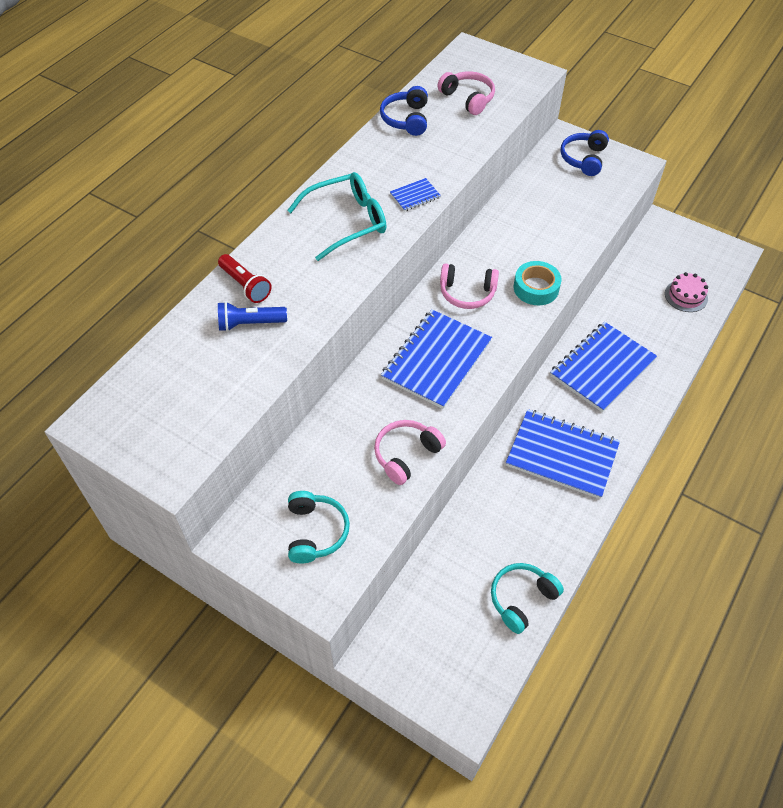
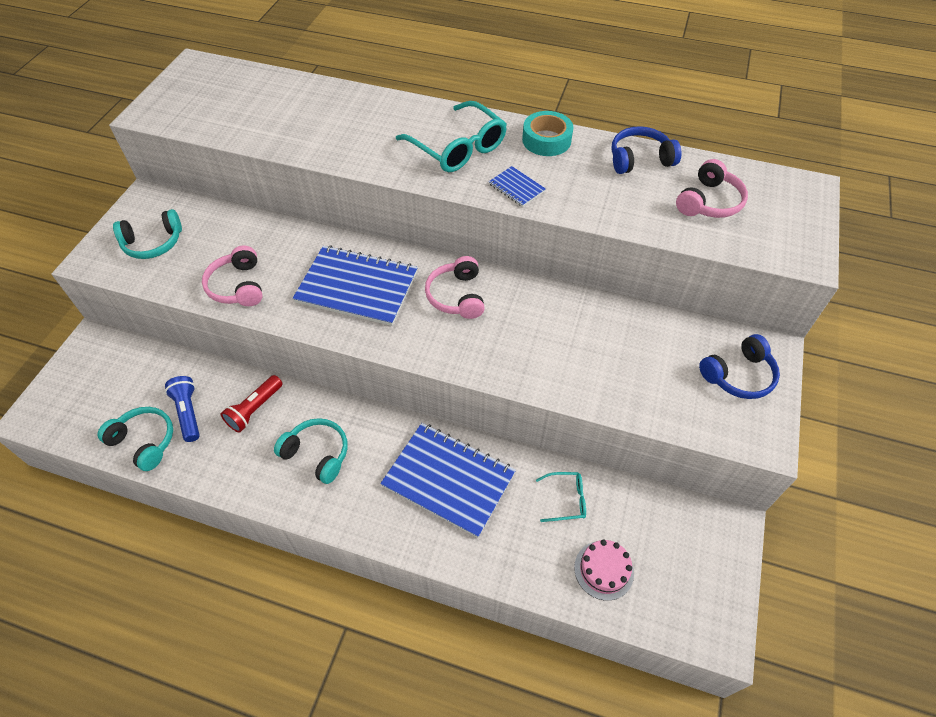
camera: 75 degrees right, 0 degrees up
(245, 285) = (353, 105): red flashlight -> red flashlight (254, 409)
(250, 323) = (308, 117): blue flashlight -> blue flashlight (188, 412)
(406, 455) = (238, 286): pink headphones -> pink headphones turned 135 degrees counterclockwise
(536, 288) = (485, 356): turquoise tape -> turquoise tape (546, 140)
(562, 455) = (317, 454): blue notebook -> turquoise headphones
(583, 159) = (738, 375): blue headphones -> blue headphones turned 150 degrees clockwise
(629, 301) = (566, 499): none -> turquoise glasses

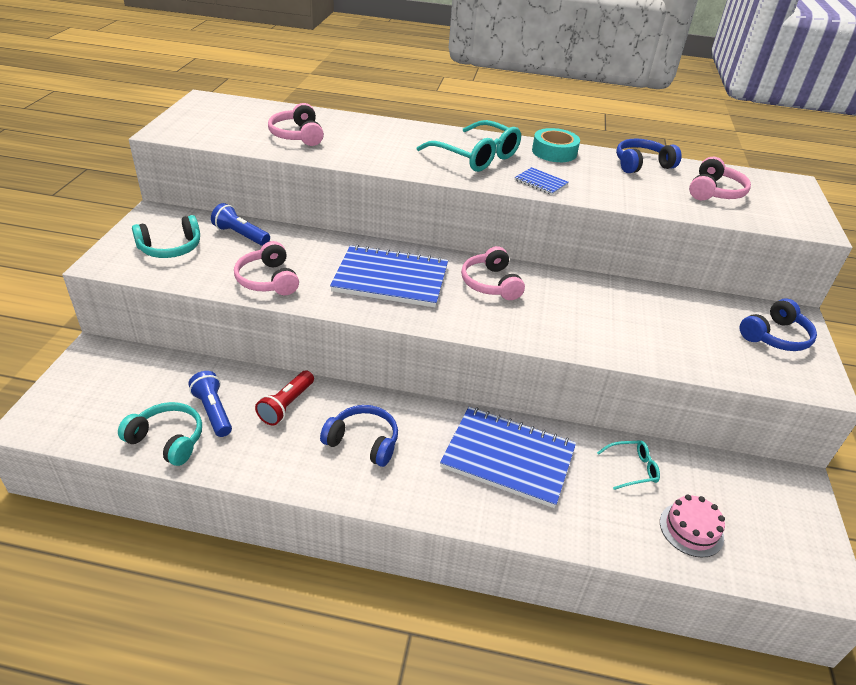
camera: 10 degrees left, 15 degrees down
(222, 227) = (241, 235): none -> blue flashlight
(277, 118) = (297, 135): none -> pink headphones
(317, 454) = (363, 442): turquoise headphones -> blue headphones

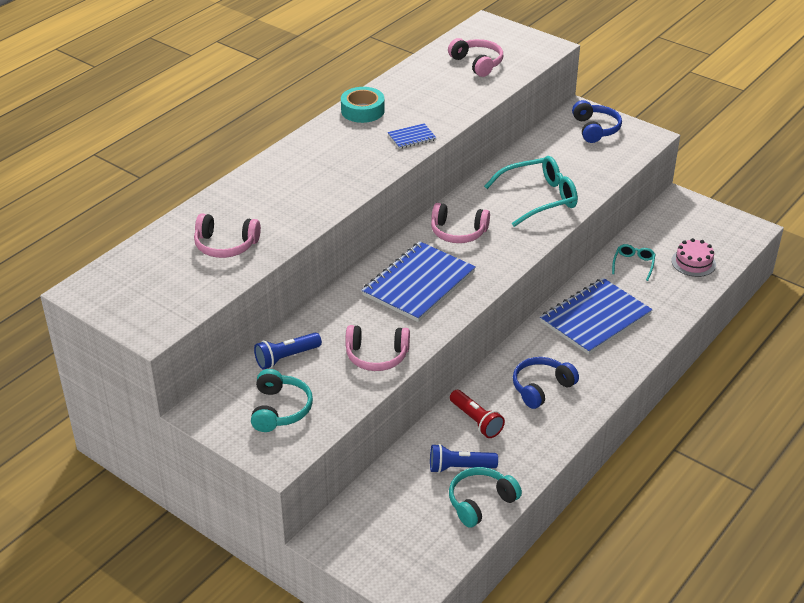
camera: 60 degrees left, 0 degrees up
(476, 156) = (343, 154): turquoise glasses -> turquoise glasses (539, 198)
(641, 165) = (414, 77): blue headphones -> none

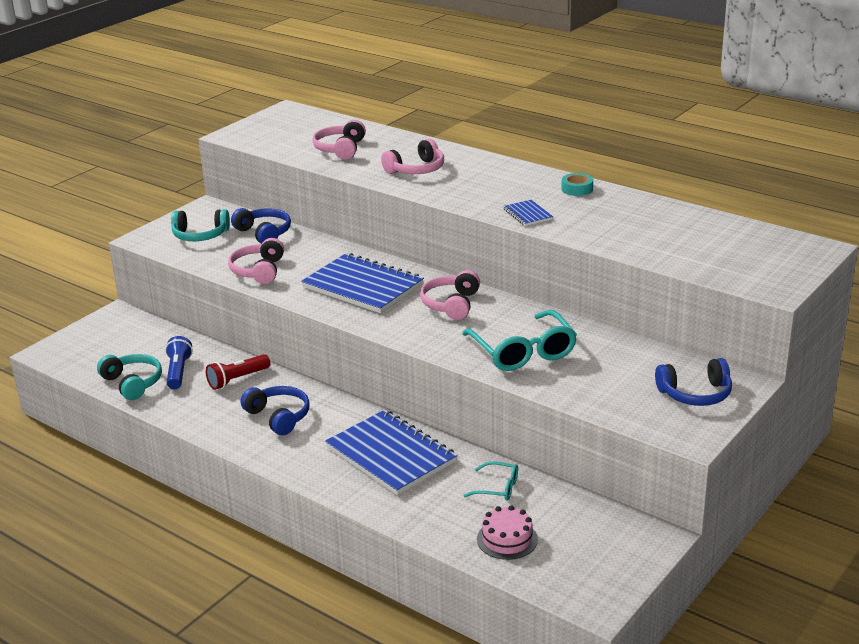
camera: 90 degrees right, 10 degrees down
(286, 358) = (264, 233): blue flashlight -> blue headphones
(362, 110) = (577, 189): turquoise tape -> turquoise tape, size x0.66
(477, 63) = (707, 244): pink headphones -> pink headphones (416, 169)

